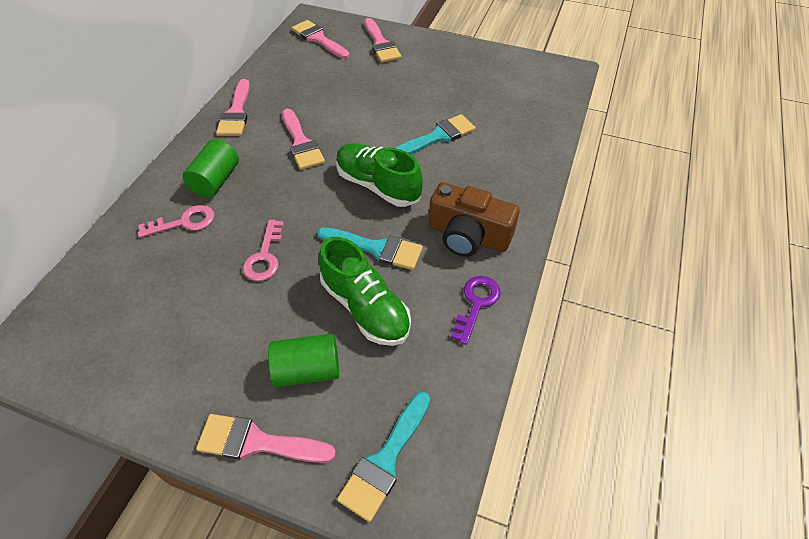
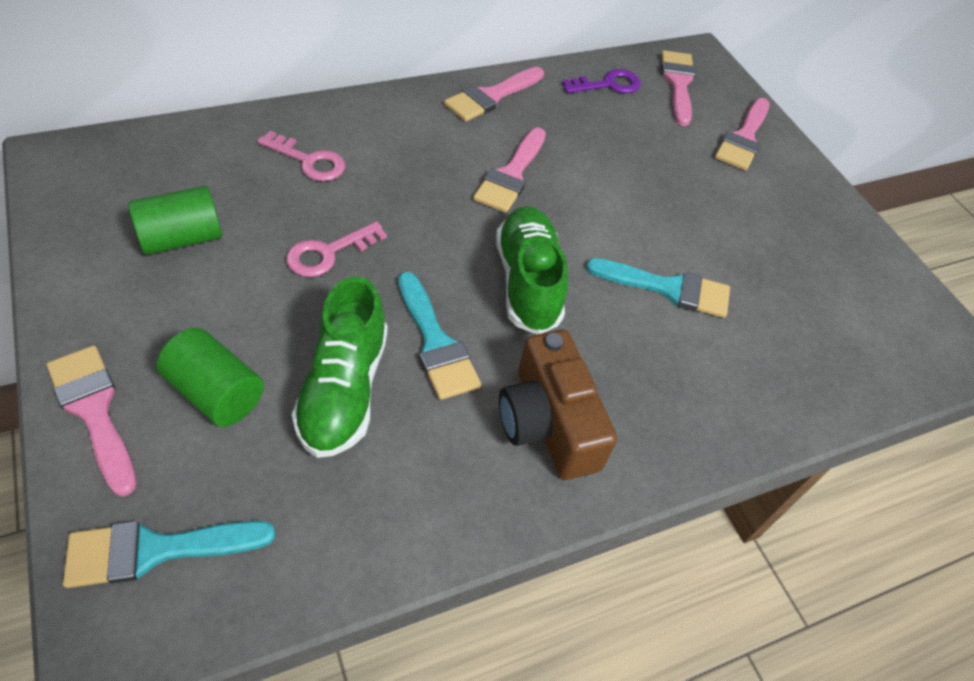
camera: 40 degrees right, 0 degrees up
(216, 180) = (385, 146): green cylinder -> green cylinder (182, 238)
(476, 304) = (453, 501): purple key -> purple key (608, 84)

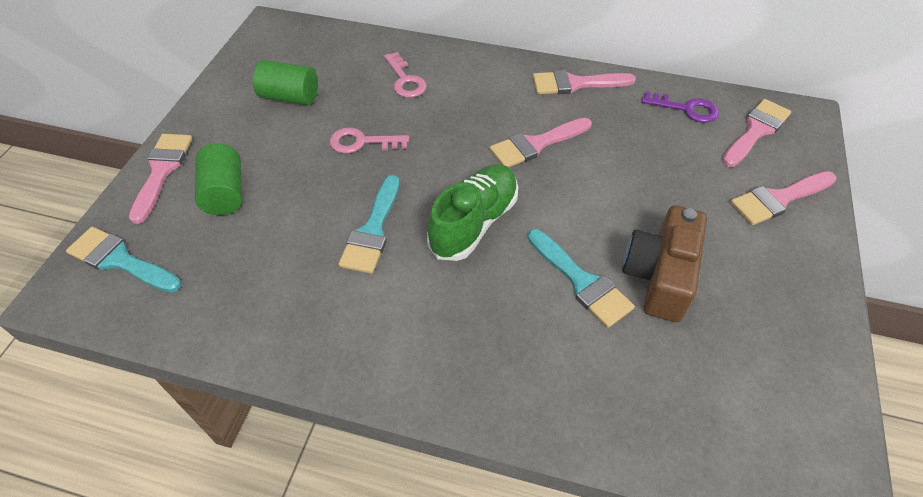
camera: 45 degrees right, 0 degrees up
(344, 390) = (291, 229): green shoe -> none
(548, 423) = (394, 323): brown camera -> brown camera (659, 276)

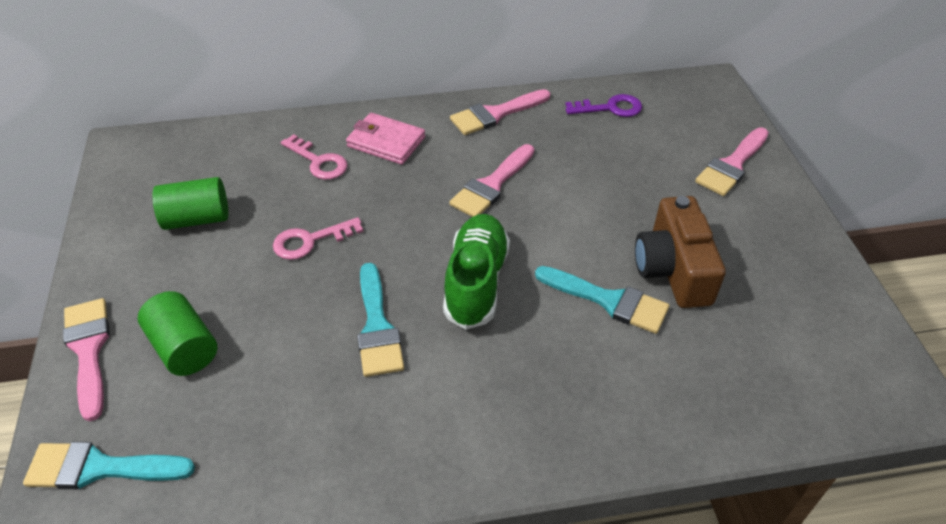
camera: 25 degrees left, 5 degrees down
(468, 80) = (386, 142): none -> pink wallet
(756, 131) = (680, 110): pink brush -> none

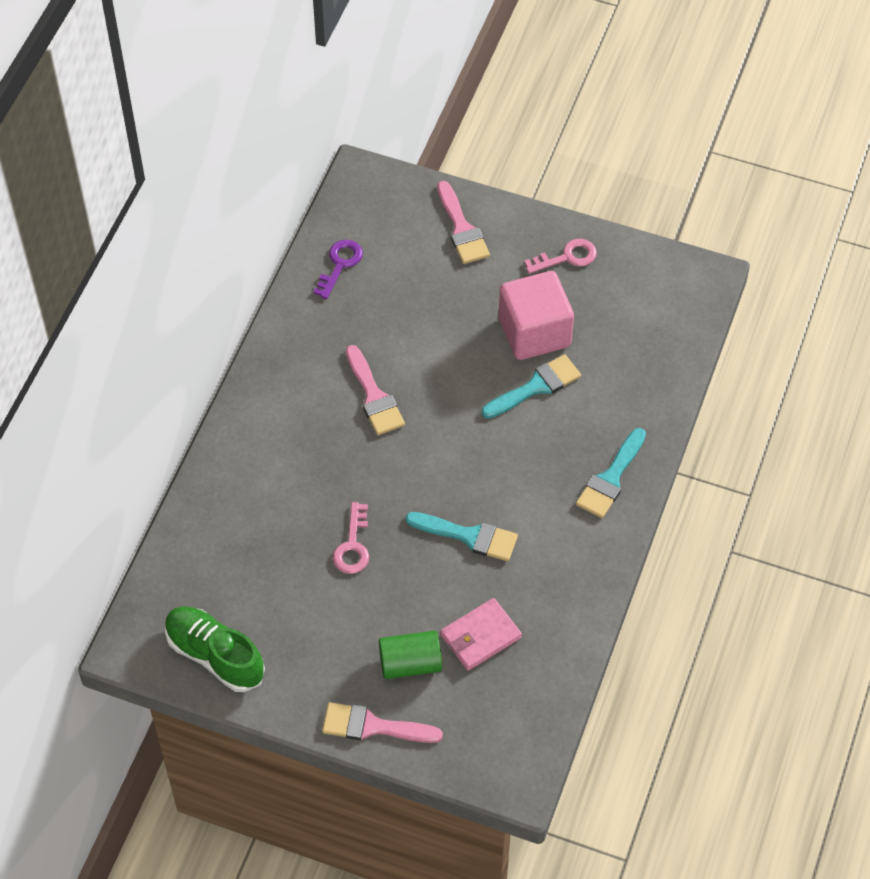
camera: 60 degrees left, 10 degrees up
(99, 468) = (485, 741): turquoise brush -> turquoise brush (610, 478)
(197, 218) = (272, 616): green cylinder -> none
(318, 161) = (259, 504): pink key -> pink key (567, 257)
(386, 142) = (268, 445): pink wallet -> pink wallet (480, 636)
(476, 282) = (467, 456): green shoe -> green shoe (215, 655)
(495, 114) = (288, 349): pink brush -> none
(673, 269) = (534, 332): brown camera -> pink cube

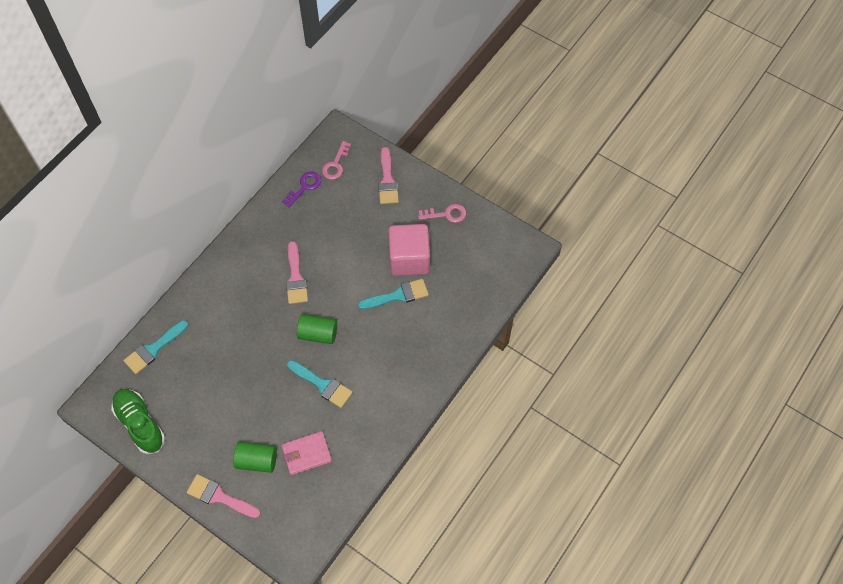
camera: 15 degrees right, 5 degrees up
(353, 545) = (249, 373): pink key -> pink key (336, 164)
(436, 467) = (318, 334): none -> green cylinder
(610, 478) = (424, 368): turquoise brush -> turquoise brush (153, 349)

